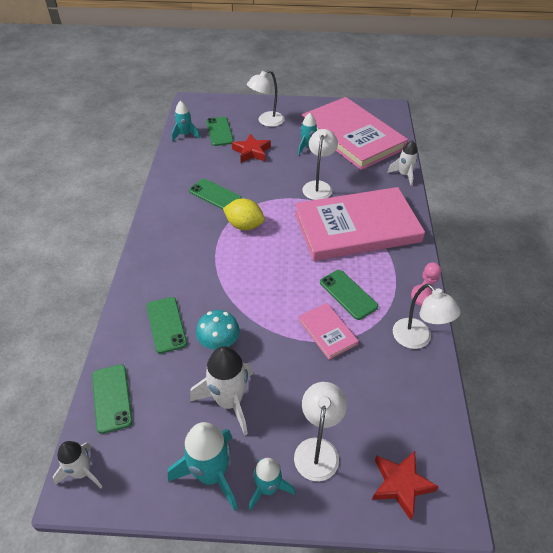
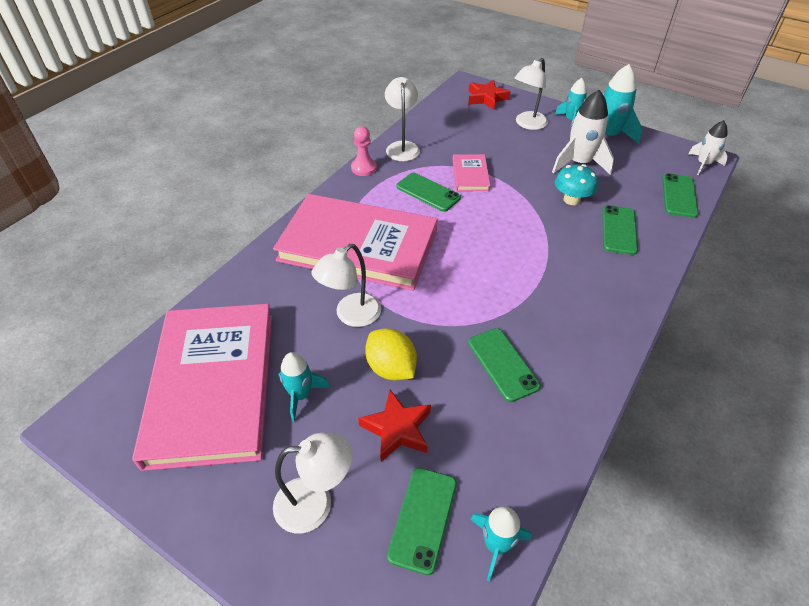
camera: 150 degrees left, 0 degrees up
(244, 225) = (486, 300): yellow lemon -> yellow lemon (391, 368)
(348, 294) = (428, 192): green phone -> green phone turned 45 degrees counterclockwise
(404, 175) = (229, 285): white rocket -> none

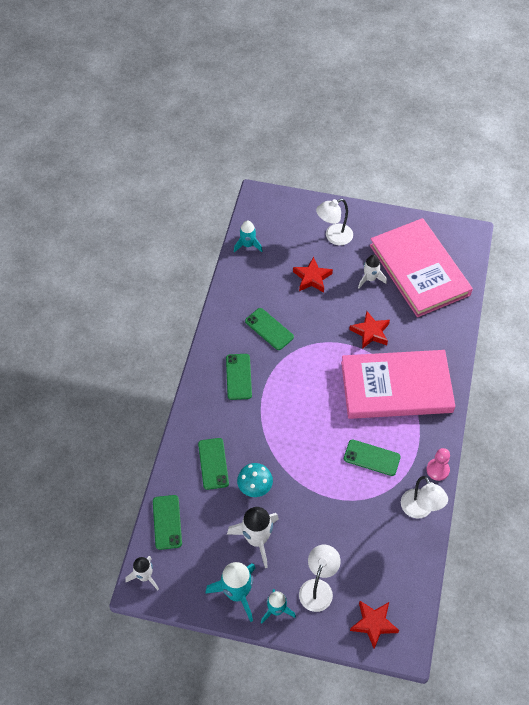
camera: 160 degrees right, 10 degrees up
(301, 395) = (370, 279): turquoise rocket -> white rocket
(351, 316) = (370, 332): white lamp -> red star
(391, 368) = (330, 308): yellow lemon -> none
(423, 519) = (283, 245): green phone -> green phone (238, 376)
(470, 175) = (346, 491): pink book -> none

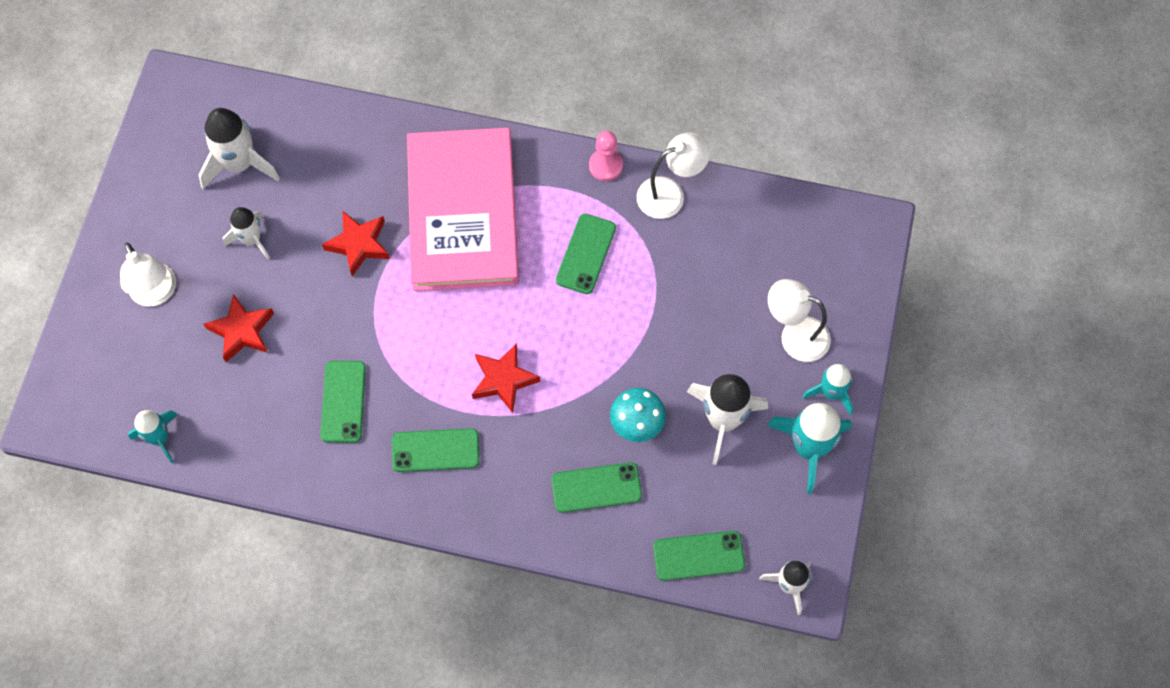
camera: 90 degrees left, 10 degrees up
(269, 329) = (343, 401): green phone -> green phone turned 45 degrees counterclockwise
(373, 624) = (842, 264): red star -> red star (503, 380)
(419, 270) = (239, 164): pink book -> white rocket

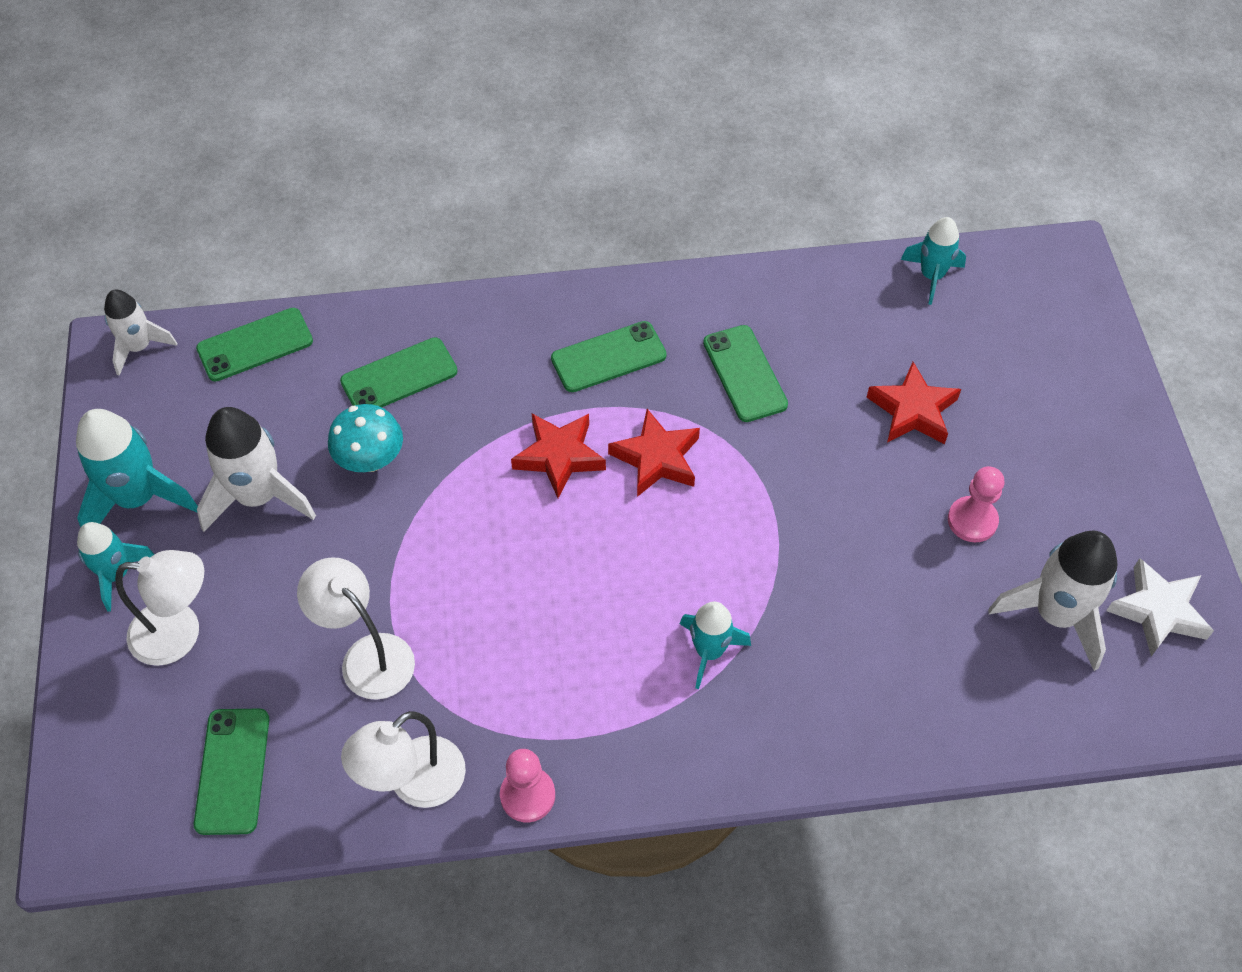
camera: 160 degrees right, 10 degrees down
(156, 294) = (1045, 419): white lamp -> white lamp (367, 656)
(176, 146) = (1158, 611): none -> white star
(251, 240) = (972, 520): white rocket -> pink pawn
(359, 244) = (829, 560): red star -> red star (657, 458)
(463, 212) = (709, 651): pink book -> turquoise rocket
(586, 254) = (510, 650): green phone -> green phone (233, 771)

